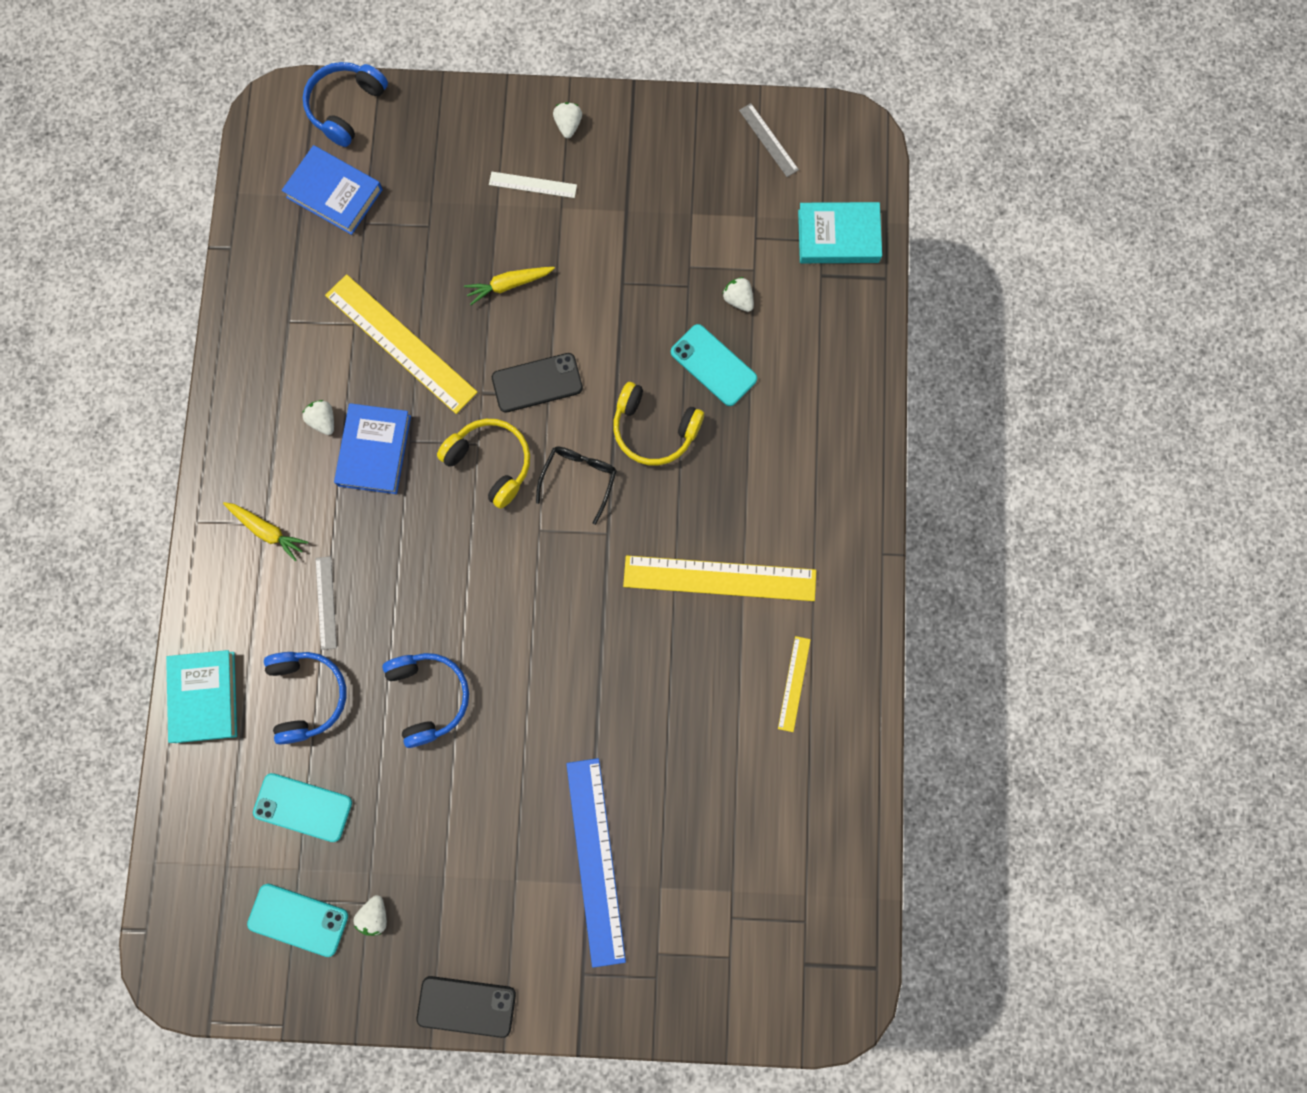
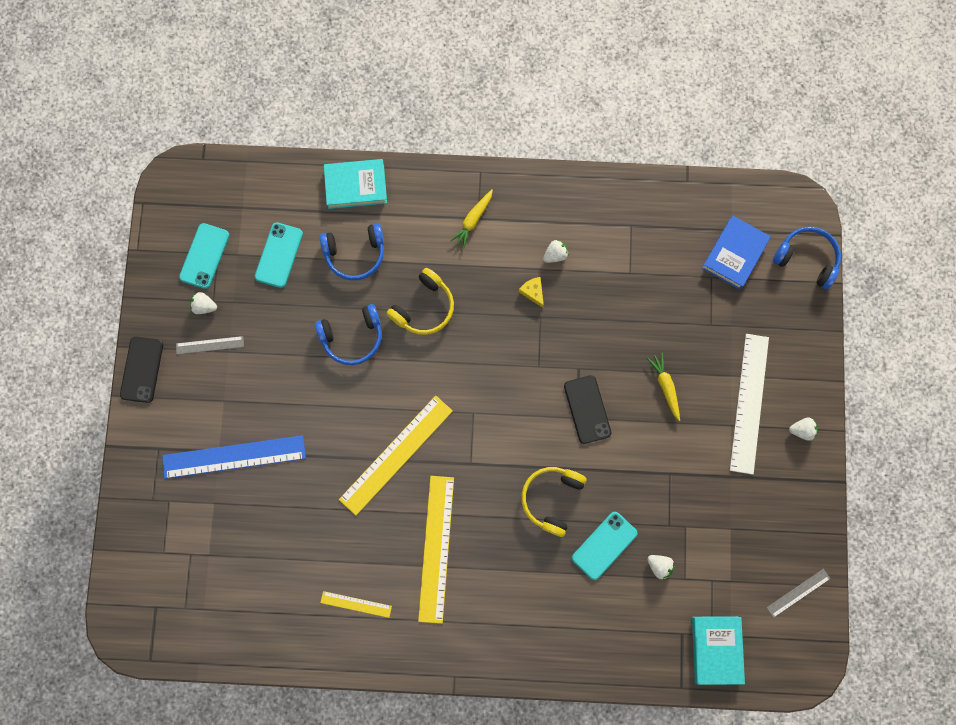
camera: 90 degrees right, 0 degrees up
(326, 602) = (421, 263): grey ruler -> grey ruler (210, 345)
(374, 450) = (533, 292): blue book -> yellow cheese
(401, 343) = (616, 307): yellow ruler -> yellow ruler (396, 455)
(491, 463) = (524, 376): yellow headphones -> yellow headphones (424, 307)
(533, 185) = (749, 403): white ruler -> white ruler, size x2.06
(579, 479) = (512, 442): black glasses -> none
(738, 299) = (659, 566): white strawberry -> white strawberry turned 75 degrees clockwise

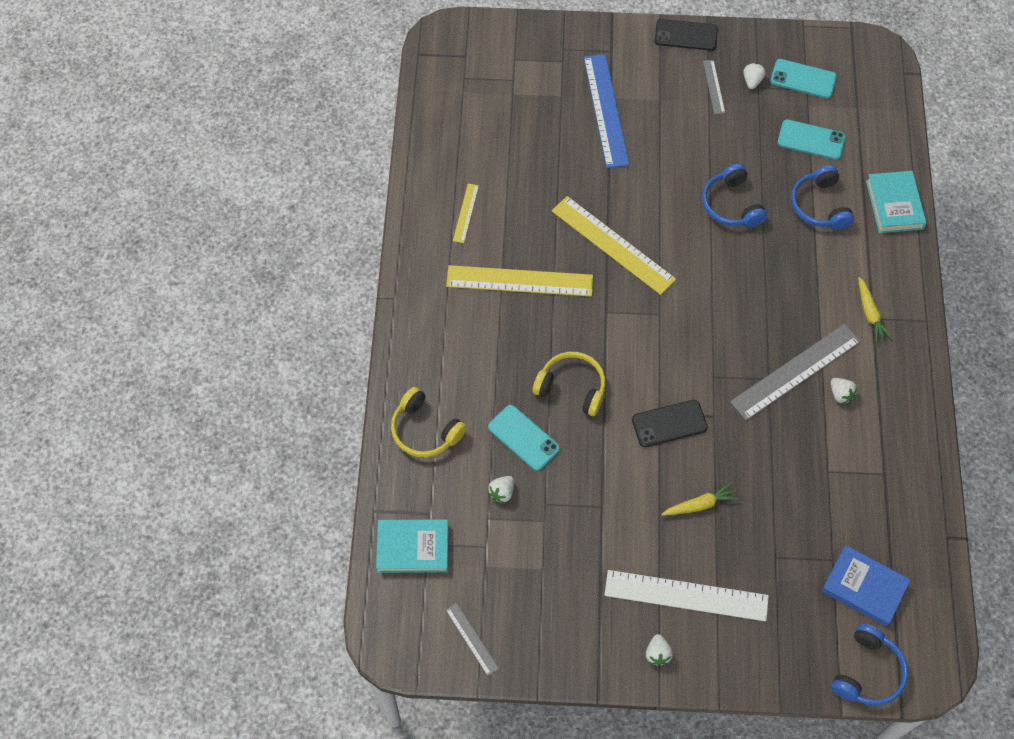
camera: 90 degrees right, 15 degrees down
(424, 307) = (768, 268): yellow headphones -> yellow headphones (425, 430)
(473, 220) = (870, 313): yellow carrot -> yellow carrot turned 135 degrees counterclockwise
(533, 292) = (796, 371): yellow cheese -> grey ruler

